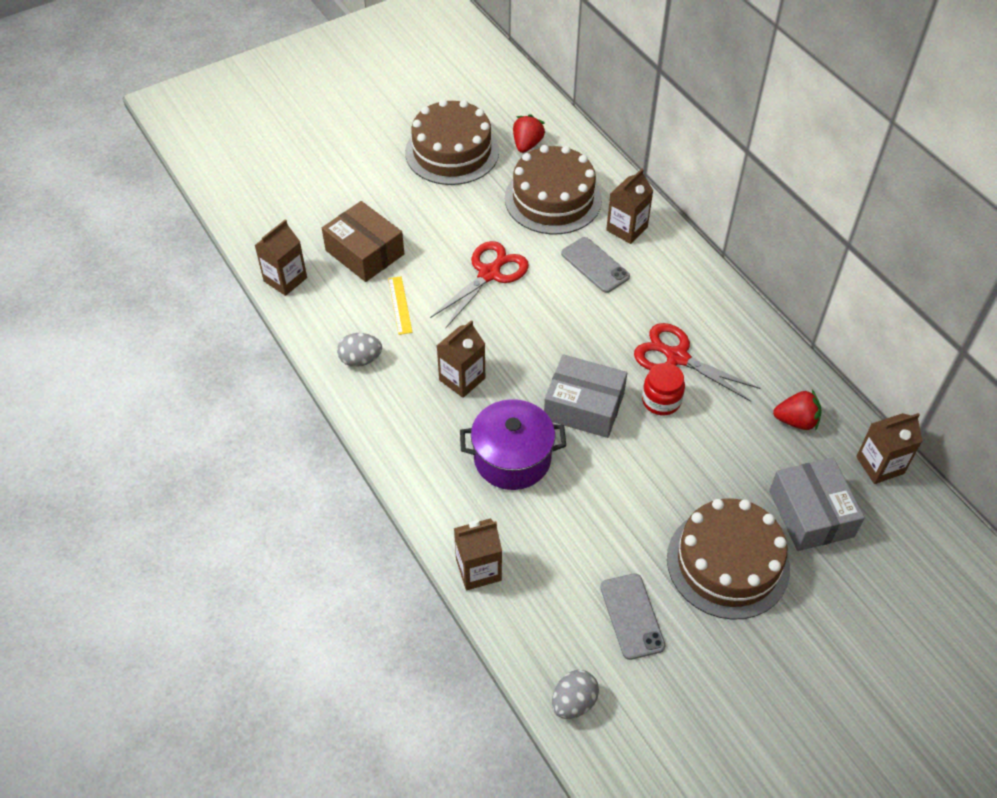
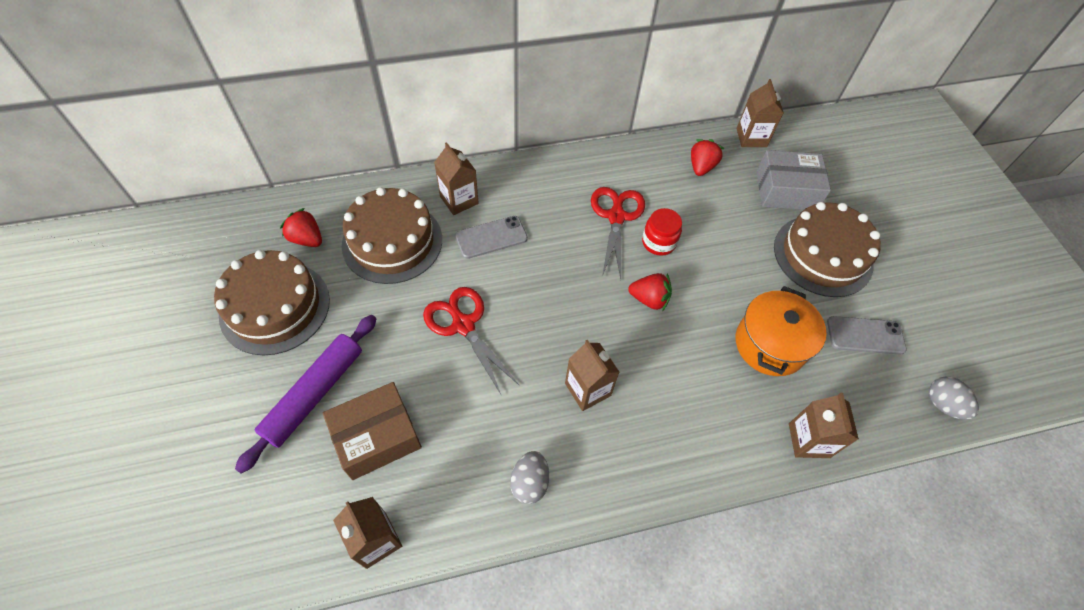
camera: 75 degrees left, 5 degrees up
(386, 203) = (314, 394): none -> purple rolling pin
(400, 305) = (469, 421): yellow ruler -> none
(512, 458) = (692, 374): purple pot -> none
(577, 522) = (770, 344): none -> orange pot
(584, 406) = (649, 299): grey box -> red strawberry
(676, 357) = (616, 216): red scissors -> red scissors turned 135 degrees clockwise

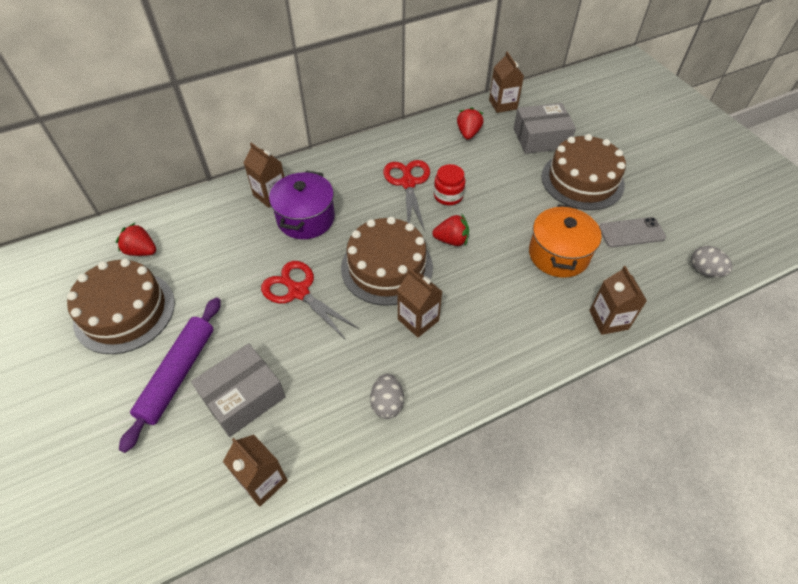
camera: 10 degrees left, 5 degrees down
(377, 437) = (243, 397): brown box -> grey box
(392, 242) = (219, 238): brown cake -> brown cake (387, 267)
(491, 237) = (306, 218): grey phone -> purple pot

